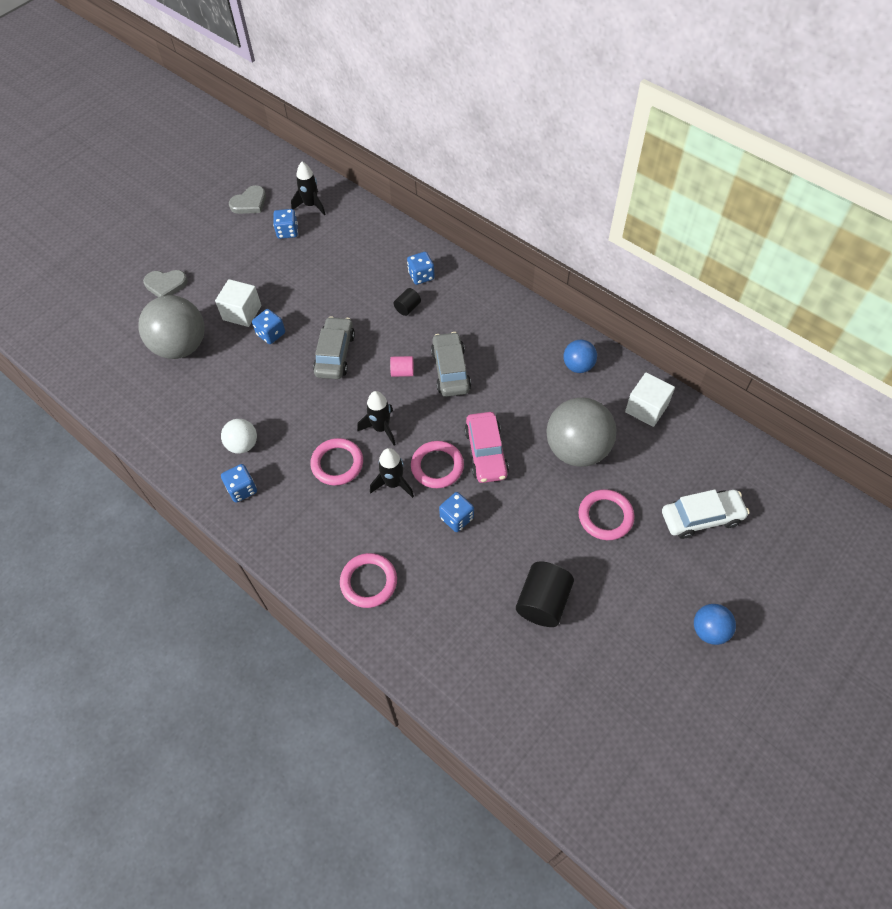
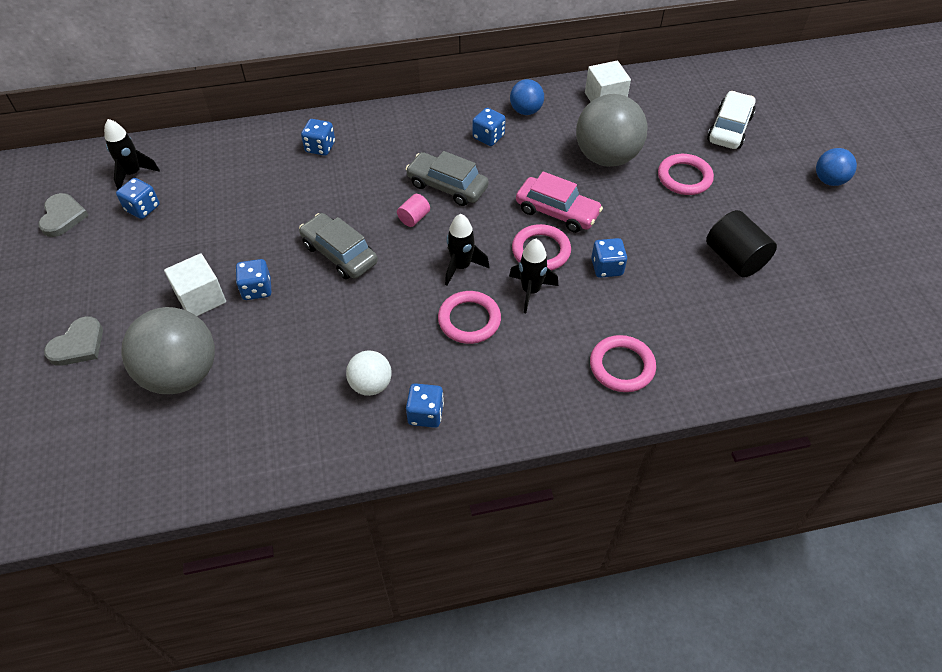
camera: 55 degrees left, 5 degrees down
(407, 308) = (345, 175): black cylinder -> none
(525, 361) = (488, 137): none -> blue dice

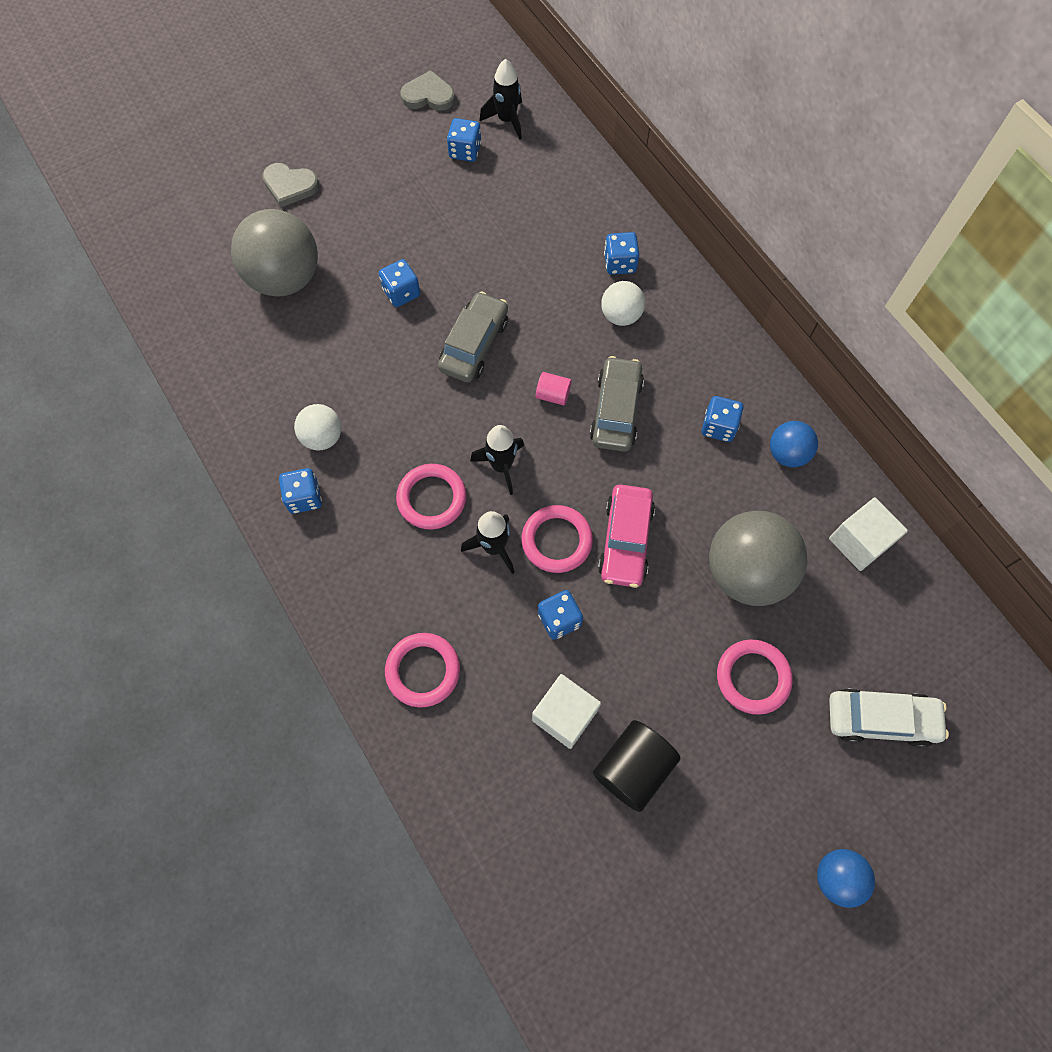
camera: 70 degrees right, 15 degrees up
(62, 217) = (428, 95): grey heart -> grey heart turned 150 degrees counterclockwise
(201, 298) = (374, 252): white cube -> white cube (564, 715)
(367, 160) = (621, 315): none -> white ball

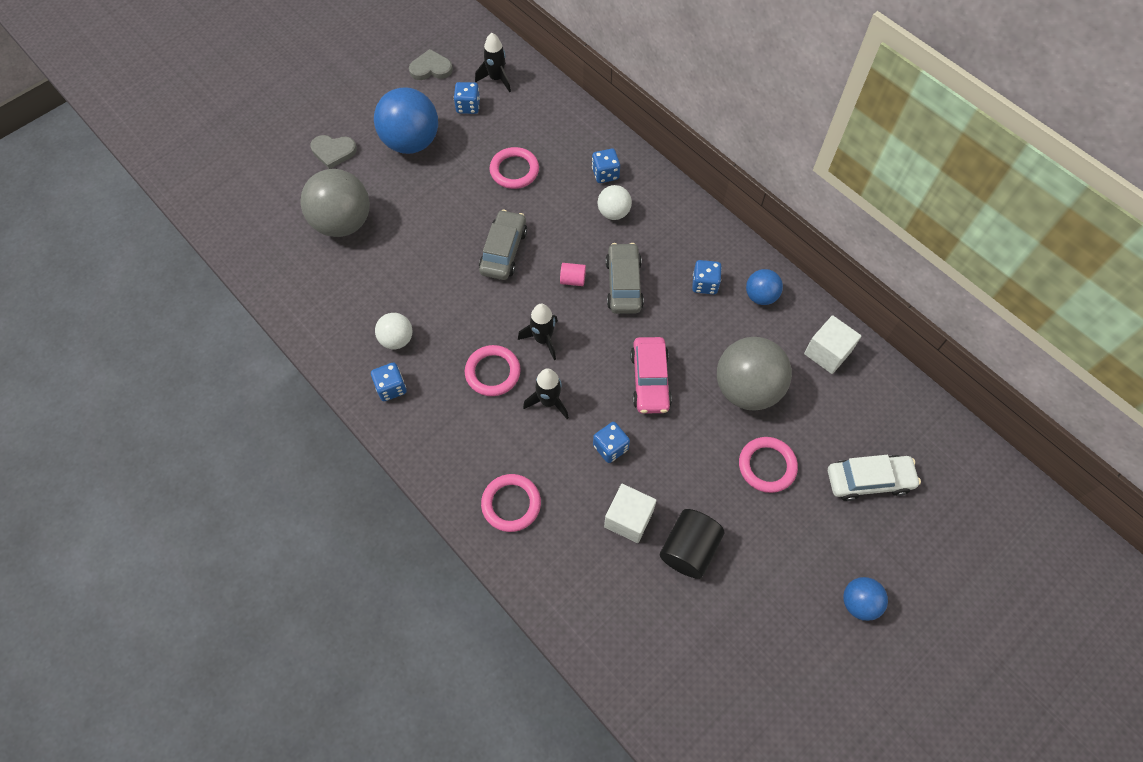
camera: 10 degrees left, 5 degrees down
(387, 187) = (411, 142): none -> blue ball
(401, 292) = (438, 220): blue dice -> none
(556, 540) = (597, 389): pink ring -> pink ring (514, 170)

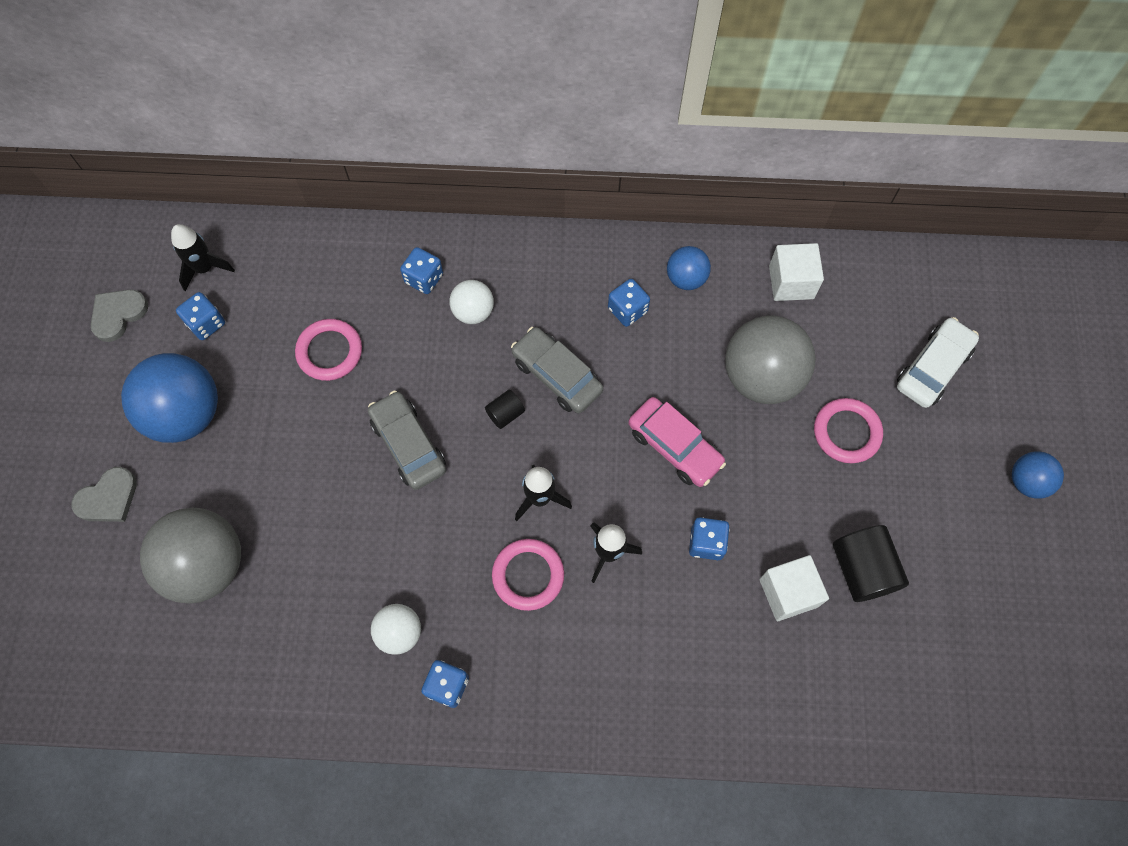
camera: 45 degrees left, 5 degrees up
(511, 504) = (678, 683): pink ring -> none
(572, 280) = (505, 414): pink cylinder -> black cylinder

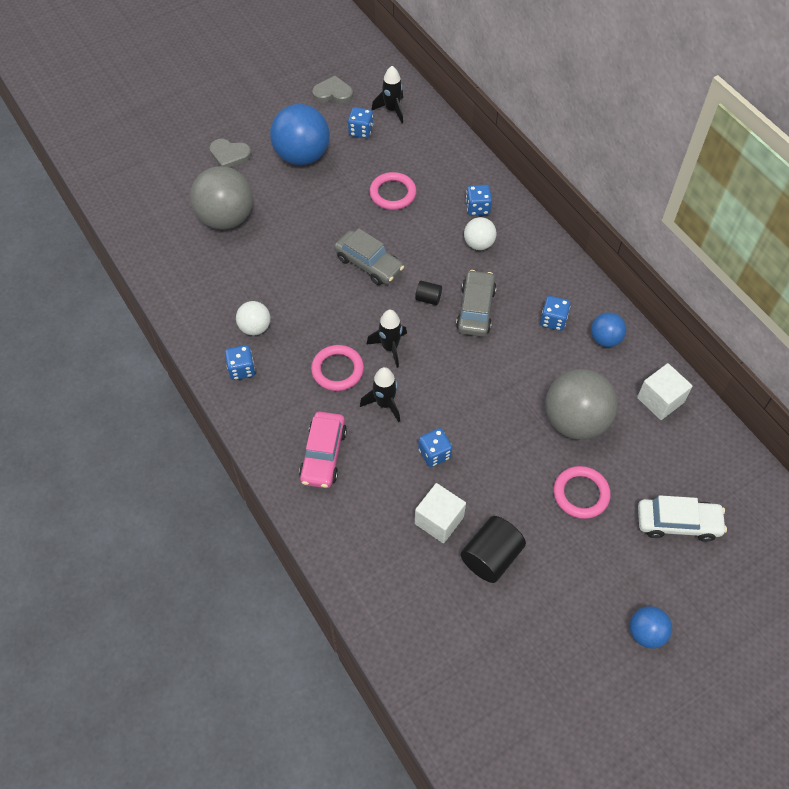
camera: 55 degrees right, 10 degrees down
(408, 445) = (368, 264): grey car -> grey car turned 105 degrees clockwise
(674, 447) = (483, 399): pink car -> pink car (323, 455)

